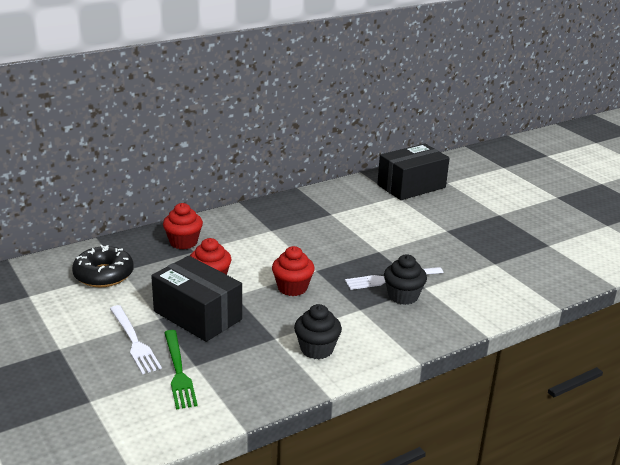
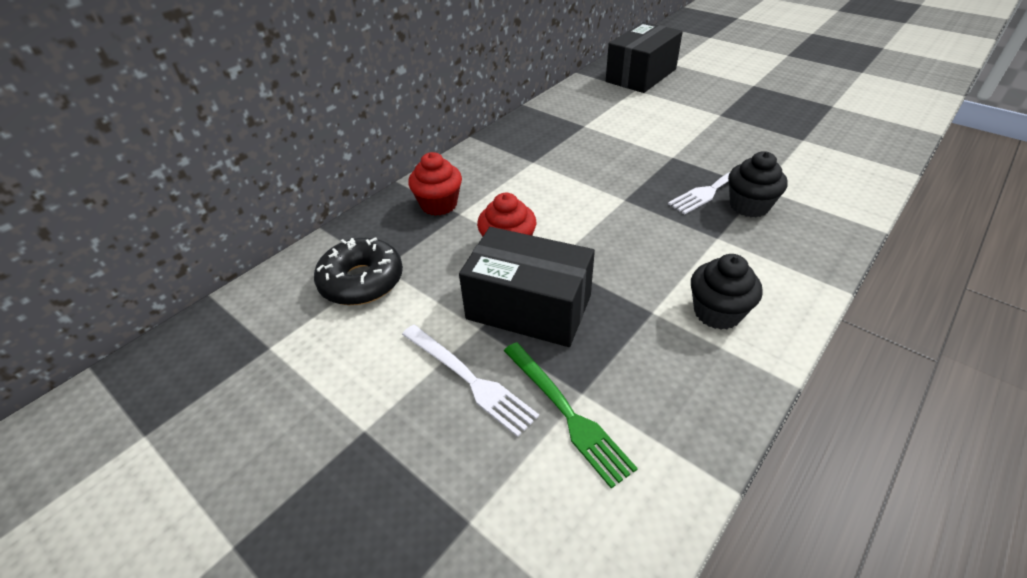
camera: 15 degrees left, 15 degrees up
(292, 288) = (616, 231): red cupcake -> none

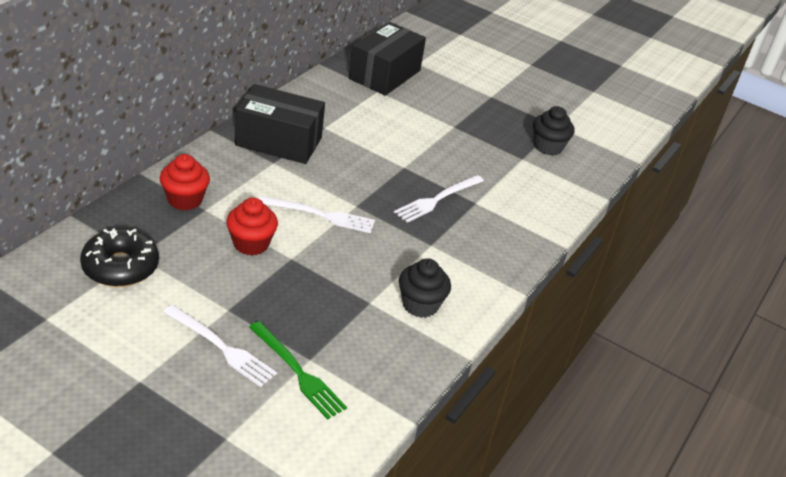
camera: 15 degrees left, 5 degrees down
(529, 307) = (269, 295): black box -> black box (278, 141)
(585, 212) = (320, 215): none -> white fork
(749, 206) = (462, 218): black cupcake -> black cupcake (548, 147)

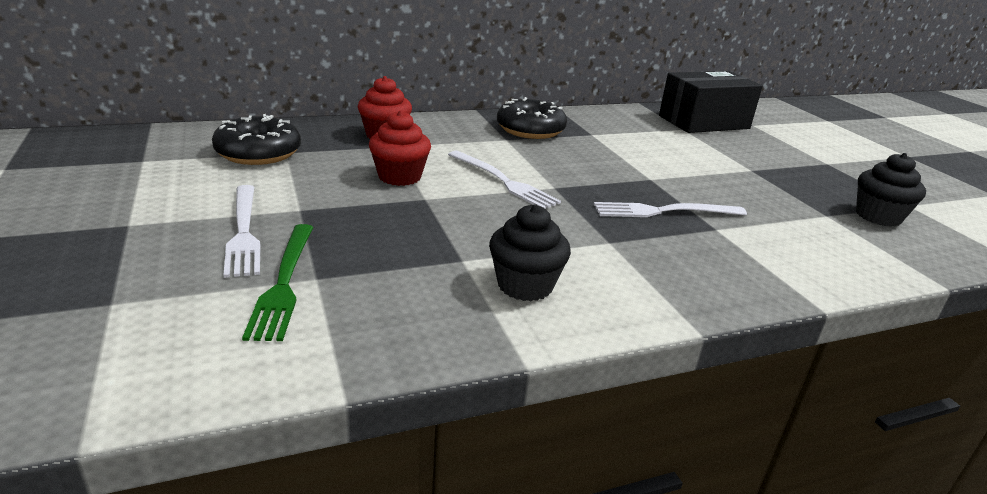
camera: 40 degrees right, 10 degrees down
(278, 141) = (530, 130): black box -> black donut

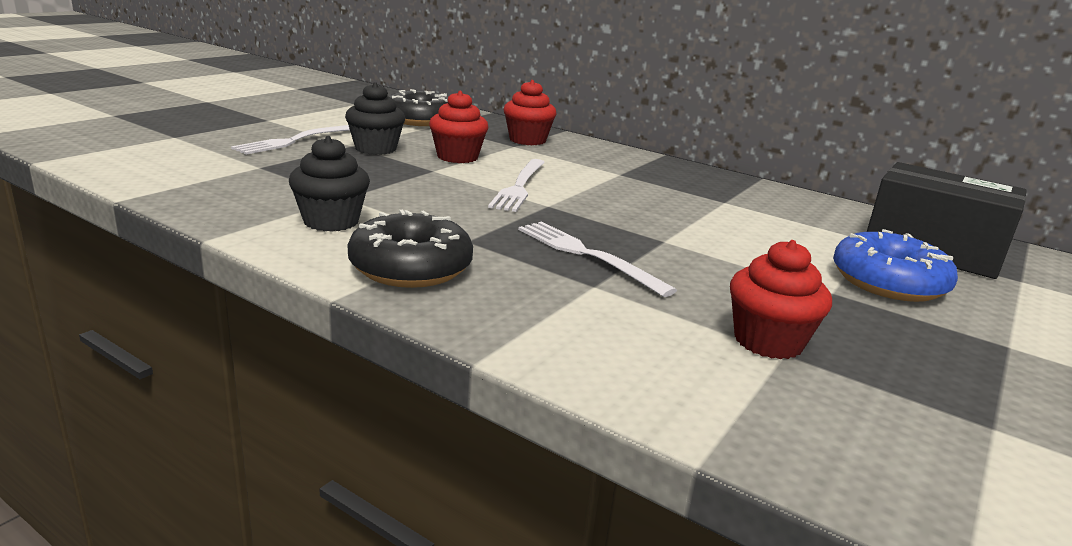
camera: 55 degrees right, 5 degrees down
(284, 282) = (242, 161): green fork -> none
(530, 130) = (667, 178): black donut -> black donut (411, 267)
(744, 152) = (888, 282): none -> blue donut
(812, 213) = (768, 341): none -> red cupcake
(878, 216) = (870, 396): black cupcake -> black cupcake (375, 149)

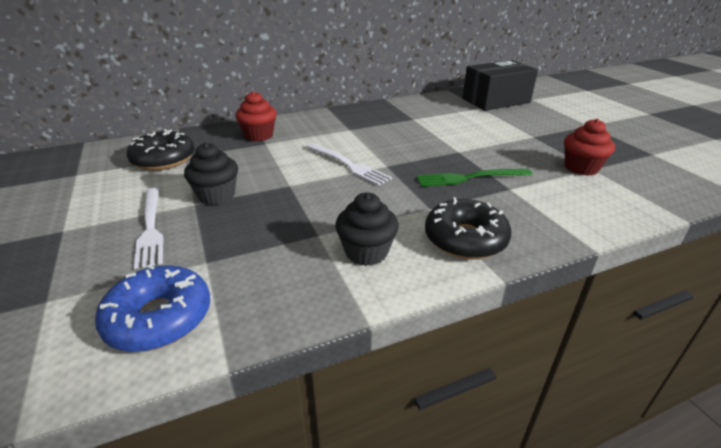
camera: 55 degrees left, 10 degrees up
(457, 157) = (270, 169): red cupcake -> none
(587, 255) = (470, 178): white fork -> green fork
(888, 282) = (527, 122): blue donut -> blue donut (159, 318)

